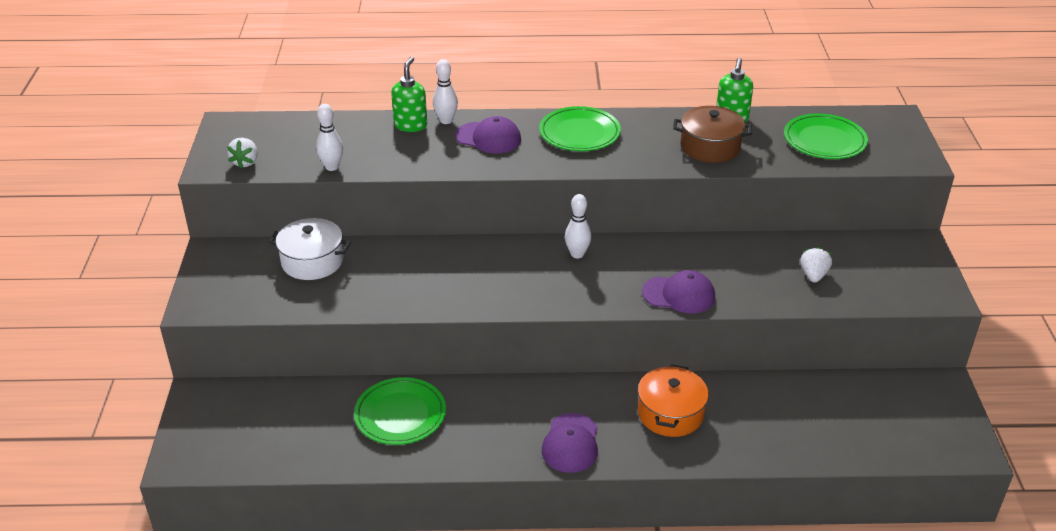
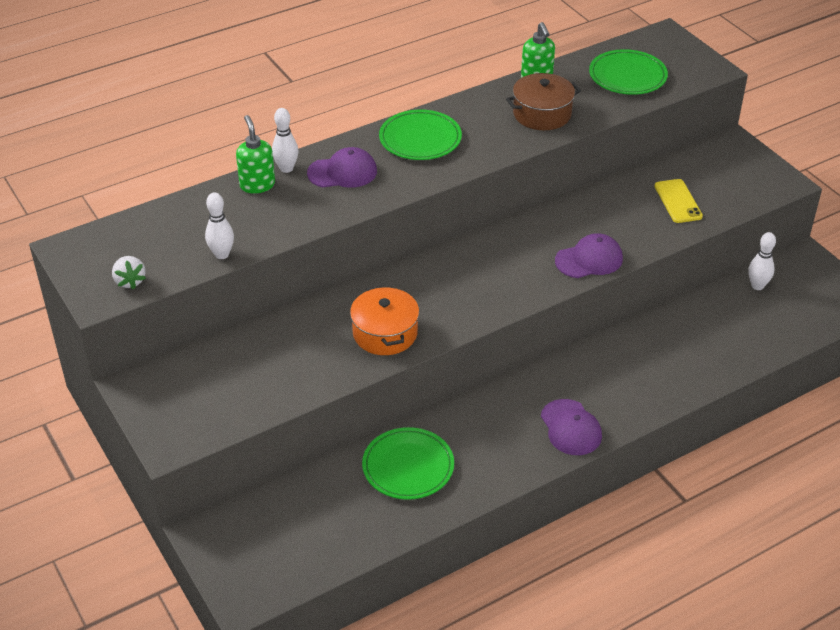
camera: 30 degrees left, 5 degrees up
(312, 261) = (242, 356): white pot -> none
(577, 254) = (475, 255): white bowling pin -> white bowling pin (757, 286)
(670, 413) = (627, 367): orange pot -> orange pot (385, 333)
(813, 275) = (678, 201): white strawberry -> yellow phone

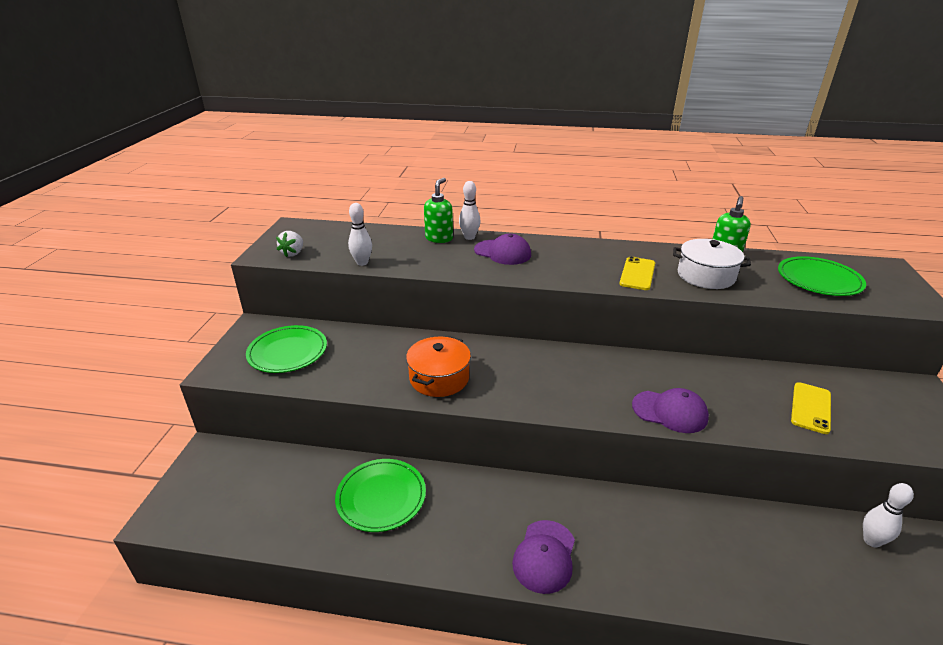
camera: 40 degrees right, 10 degrees down
(420, 139) = (584, 255): green plate -> green plate (287, 352)
(486, 139) = (637, 274): none -> yellow phone
(542, 114) = (706, 276): brown pot -> white pot

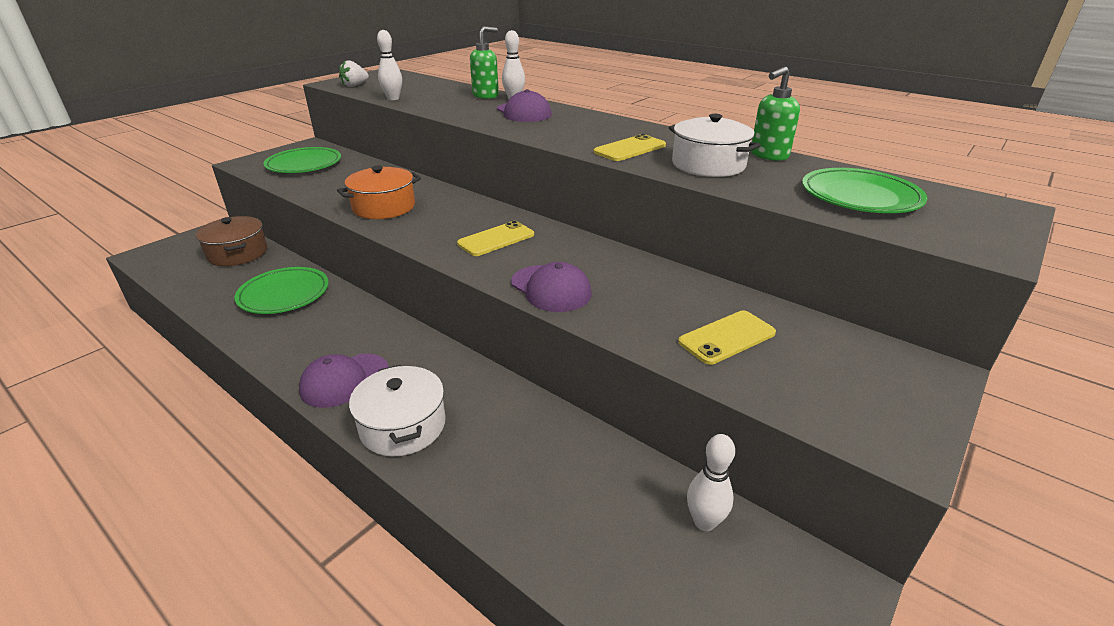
camera: 30 degrees right, 0 degrees up
(270, 472) = (237, 253): none -> brown pot
(573, 379) = (496, 239): none -> yellow phone
(636, 572) = (403, 426): none -> white pot

